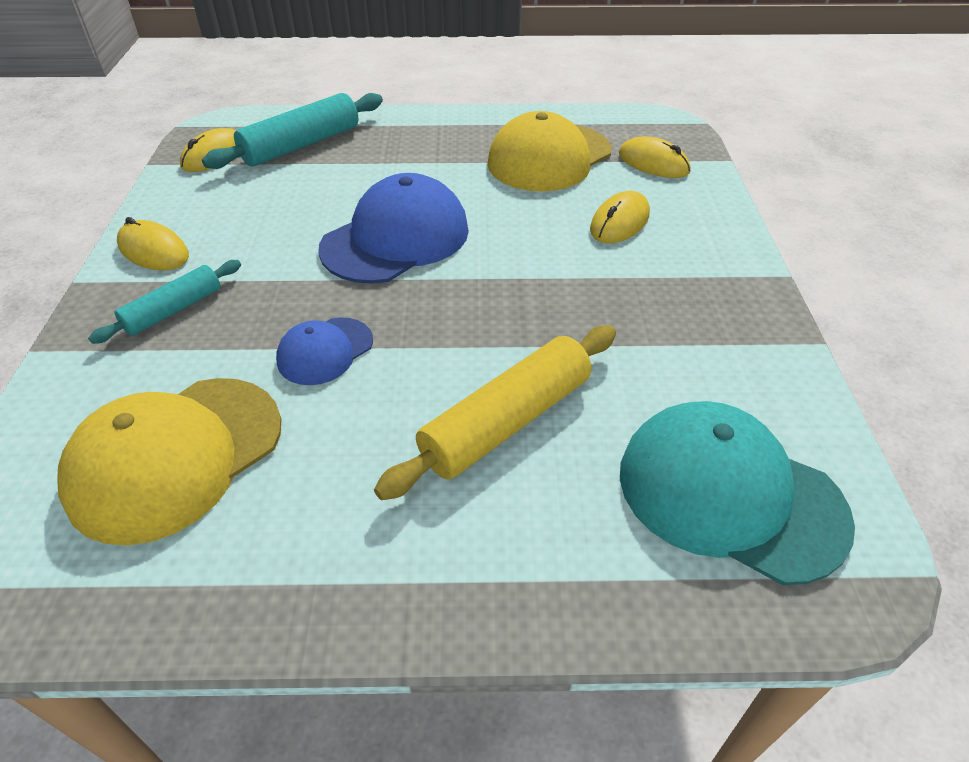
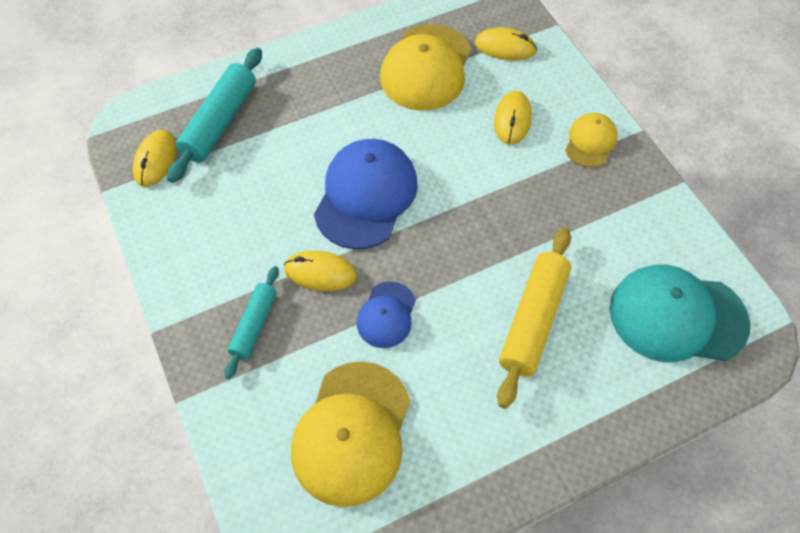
camera: 25 degrees left, 15 degrees up
(154, 251) = (191, 278): yellow mouse -> yellow mouse (320, 272)
(709, 267) = (590, 141): none -> yellow cap

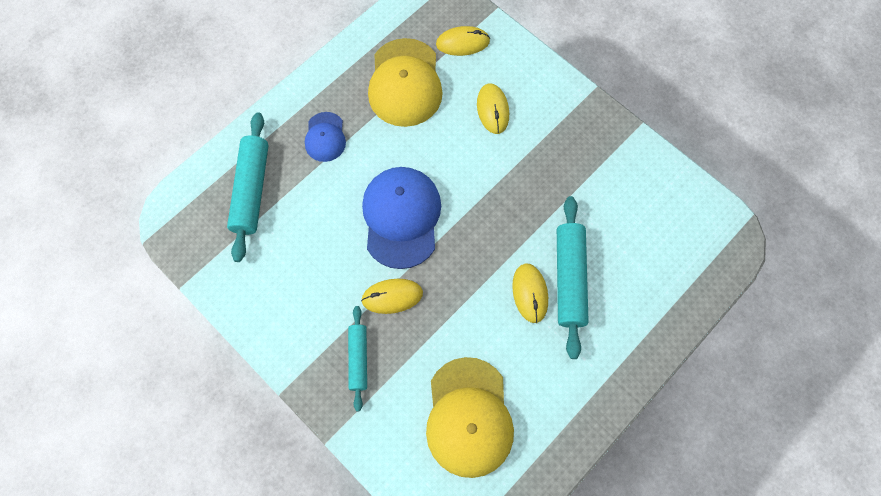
camera: 20 degrees left, 10 degrees up
(155, 160) = (212, 244): yellow mouse -> yellow mouse (530, 293)
(386, 315) = (458, 314): blue cap -> blue cap (325, 137)
(533, 320) = (569, 279): yellow rolling pin -> turquoise rolling pin
(590, 141) = (561, 110): yellow cap -> none
(677, 316) = (672, 238): turquoise cap -> none

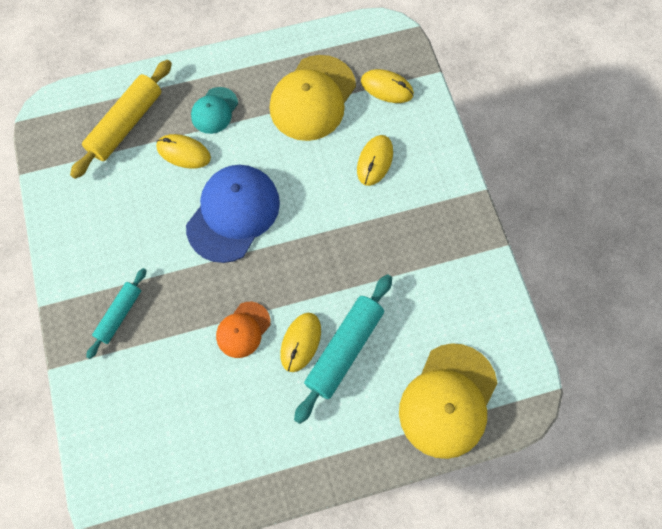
camera: 30 degrees right, 0 degrees up
(252, 190) = (126, 124): turquoise rolling pin -> yellow rolling pin
(325, 137) = (214, 110): blue cap -> turquoise cap
(392, 296) = (181, 278): yellow mouse -> yellow mouse (183, 152)
(469, 417) = (177, 419): yellow cap -> yellow cap (448, 400)
(475, 310) = (243, 330): none -> orange cap

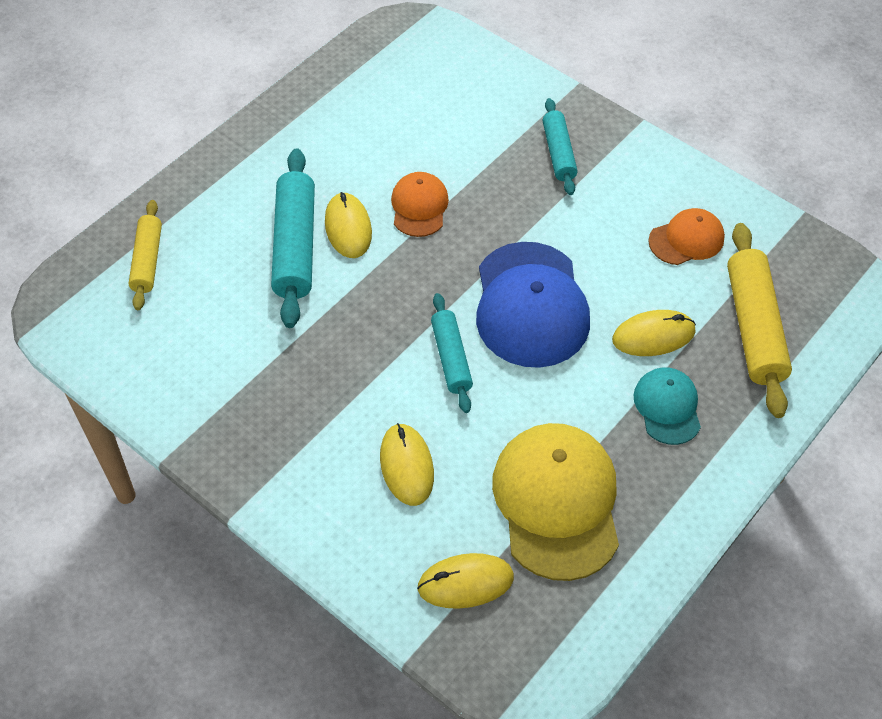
camera: 145 degrees right, 15 degrees down
(105, 199) = (686, 239): none -> orange cap
(305, 208) = (451, 358): none -> turquoise rolling pin
(448, 400) = (147, 260): yellow cap -> yellow rolling pin

